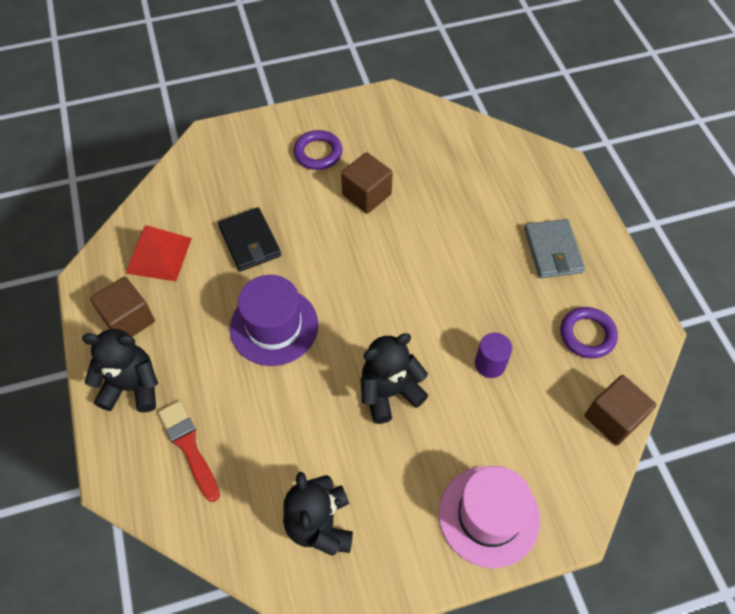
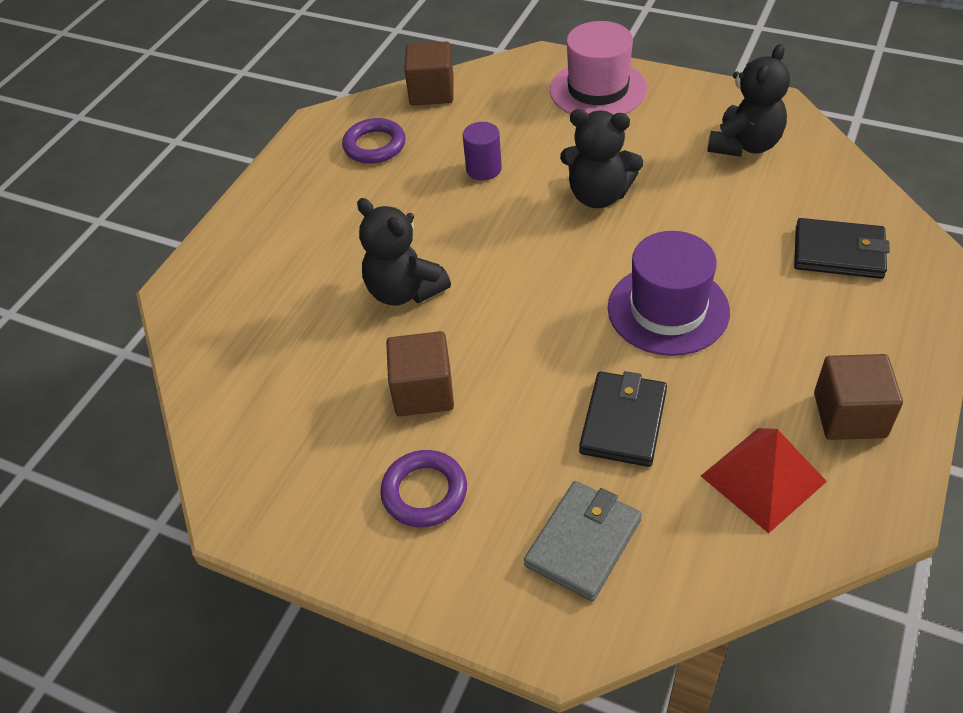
camera: 135 degrees left, 10 degrees down
(132, 387) = (879, 337): black teddy bear -> black teddy bear (404, 291)
(189, 447) = (838, 252): red brush -> black wallet
(553, 251) = (309, 218): grey wallet -> grey wallet (583, 542)

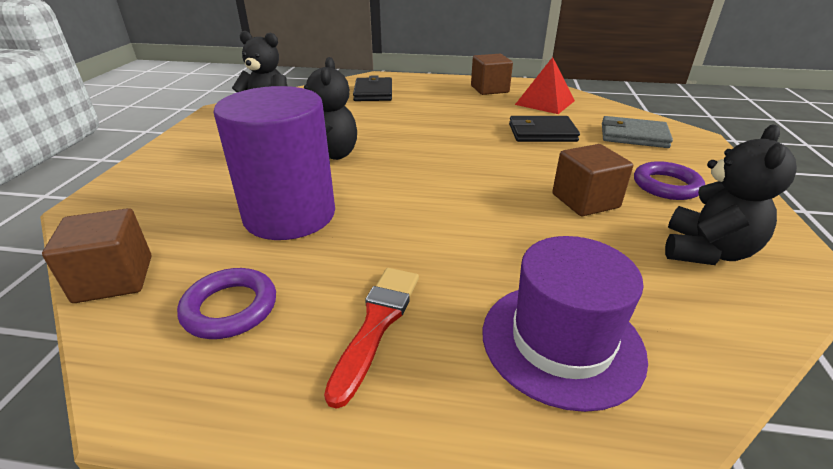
camera: 110 degrees left, 15 degrees down
(324, 211) = (377, 324): none -> red brush
(404, 291) = (483, 231): black teddy bear -> black teddy bear (706, 251)
(483, 169) = (289, 215): purple cylinder -> purple cylinder, size x2.35
(598, 89) = (168, 171): pink hat -> none
(668, 309) = (442, 127): purple hat -> purple hat (561, 341)

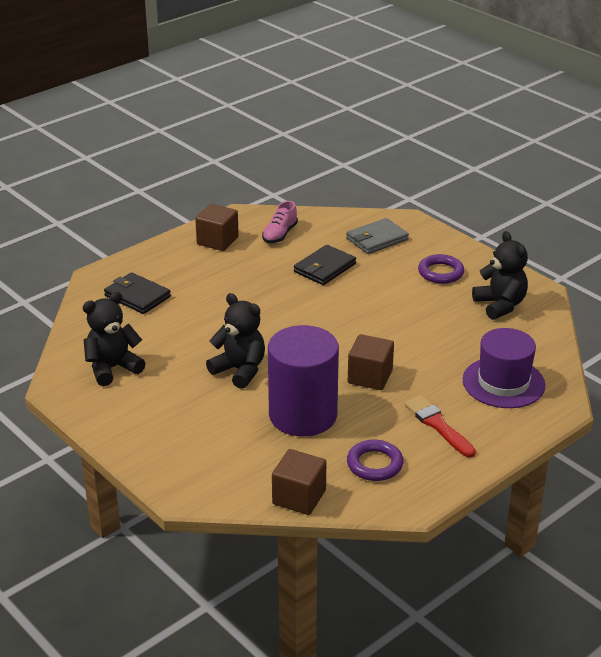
camera: 50 degrees left, 0 degrees up
(545, 102) = (280, 234): red pyramid -> pink shoe
(585, 201) = (420, 308): brown cube -> brown cube (370, 377)

